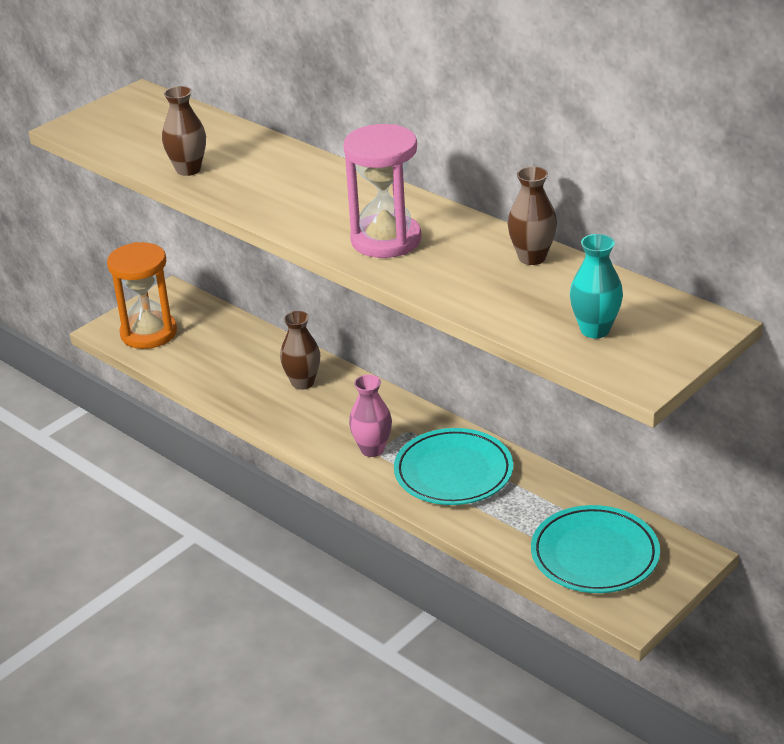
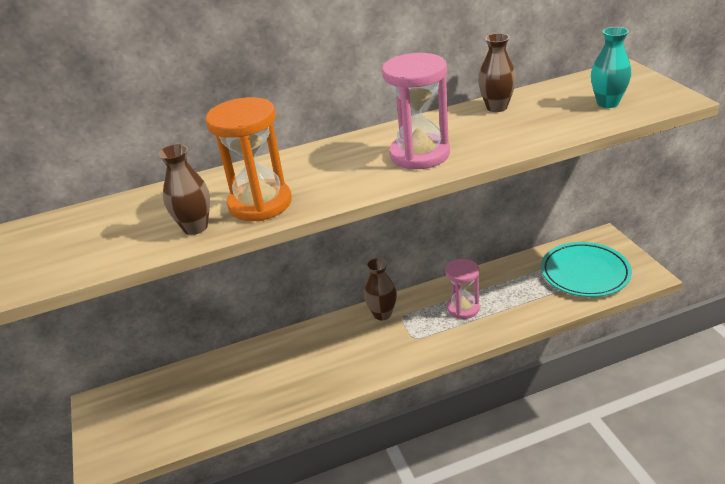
camera: 60 degrees left, 0 degrees up
(149, 333) = (138, 434): orange hourglass -> orange hourglass (260, 204)
(303, 383) = (298, 355): brown vase -> brown vase (382, 314)
(372, 449) = (409, 340): pink vase -> none
(453, 472) = (463, 308): turquoise plate -> pink hourglass

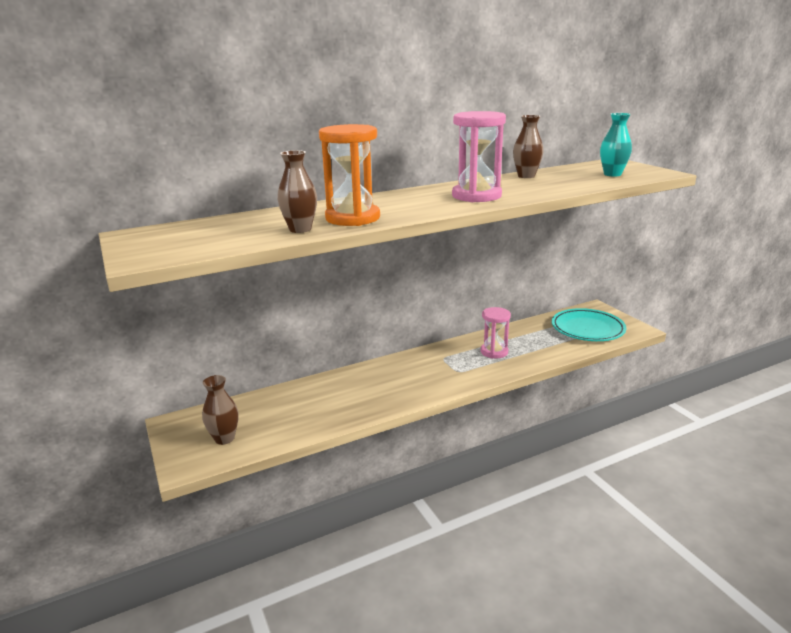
camera: 10 degrees left, 10 degrees down
(382, 314) = (426, 357): brown vase -> brown vase (224, 438)

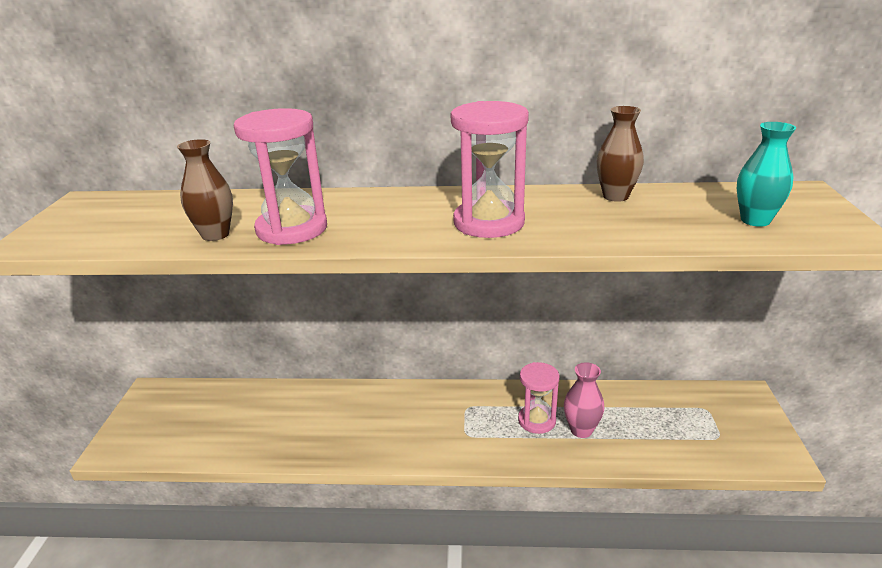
camera: 30 degrees right, 5 degrees up
(224, 438) = (169, 430): brown vase -> none
(352, 218) = (292, 229): orange hourglass -> pink hourglass
(525, 348) = (581, 430): none -> pink vase
(587, 329) = (701, 428): turquoise plate -> none

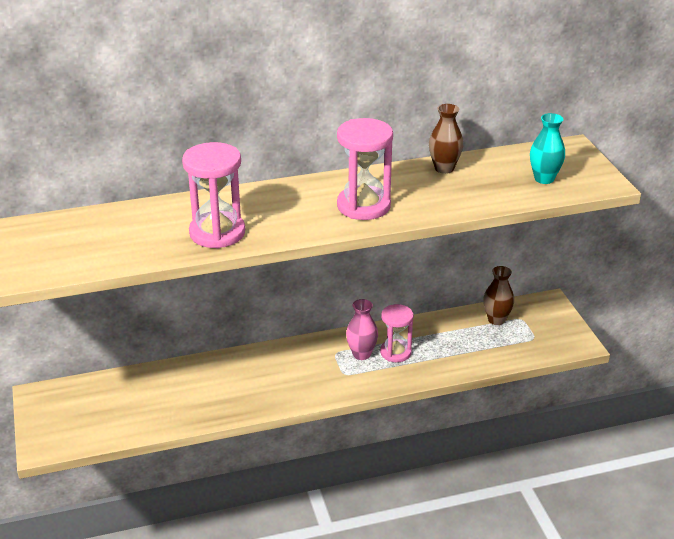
camera: 20 degrees left, 5 degrees up
(215, 235) = (160, 246): brown vase -> brown vase (496, 320)
(581, 430) = (432, 353): pink vase -> pink vase (361, 354)

